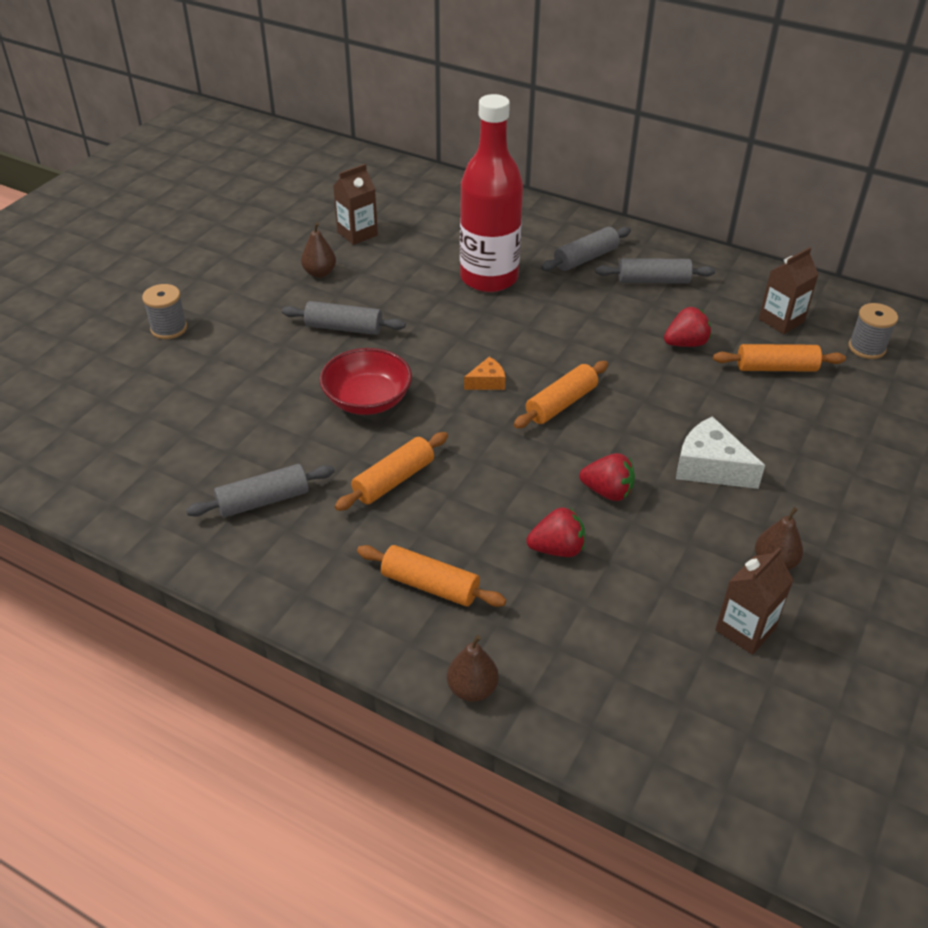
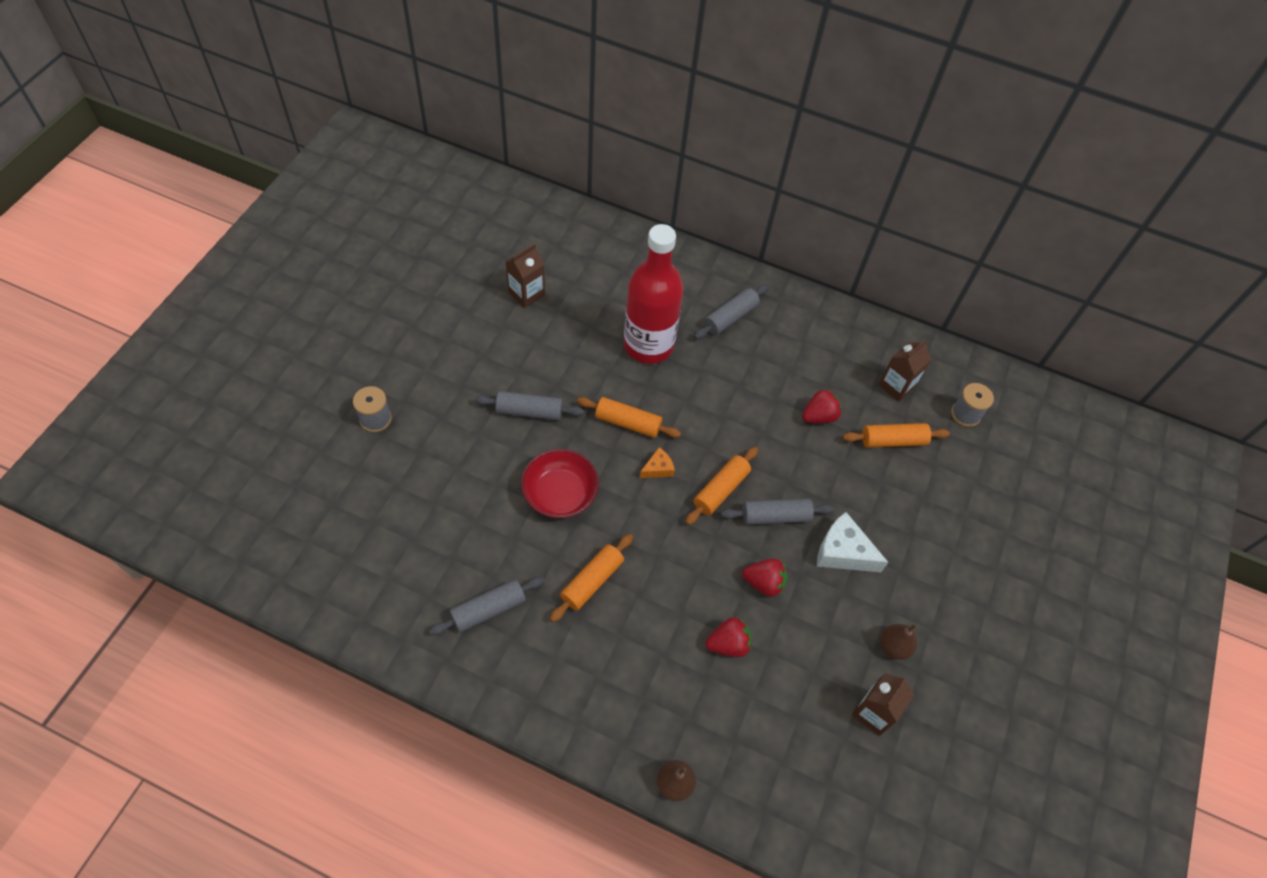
camera: 10 degrees left, 15 degrees up
(319, 273) = (499, 345): brown pear -> none
(430, 585) = (632, 687): orange rolling pin -> orange rolling pin (628, 423)
(653, 281) = (789, 343): grey rolling pin -> grey rolling pin (775, 516)

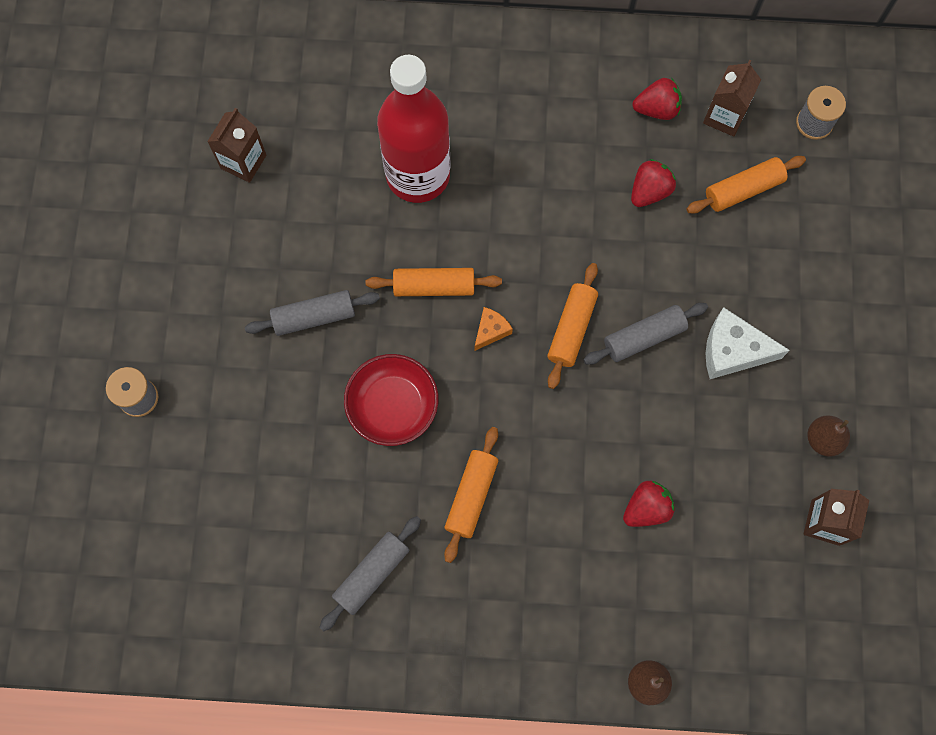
camera: 15 degrees left, 15 degrees up
(730, 317) = (500, 99): grey rolling pin -> none
(764, 583) = (659, 422): red strawberry -> red strawberry (656, 109)

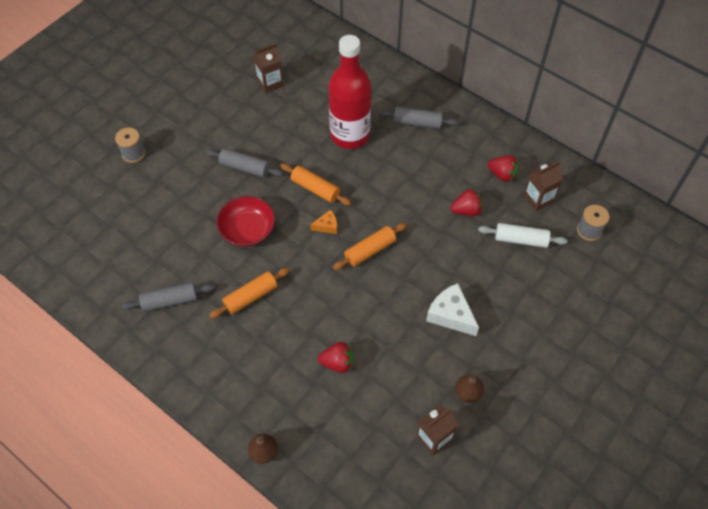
camera: 35 degrees right, 15 degrees down
(644, 337) = (406, 278): grey rolling pin -> grey rolling pin (417, 123)
(743, 190) = (520, 240): orange rolling pin -> white rolling pin

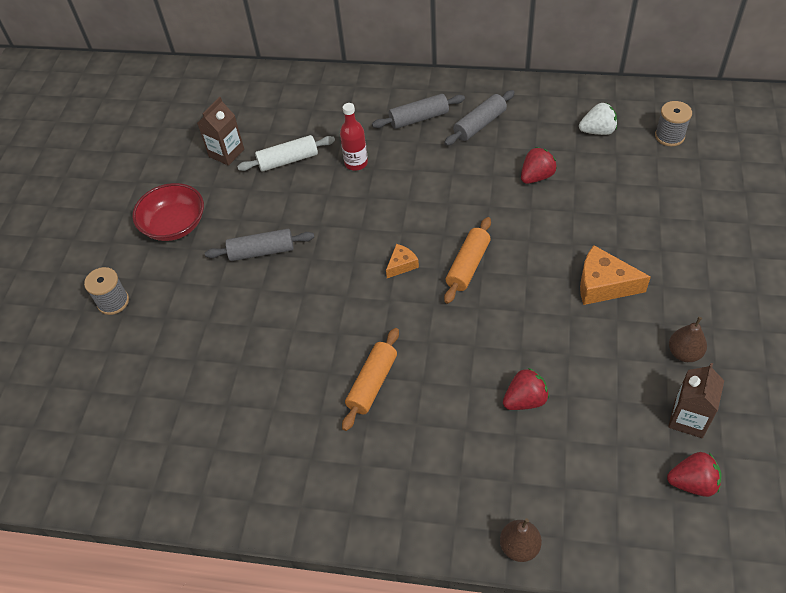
camera: 25 degrees left, 5 degrees down
(170, 301) = (278, 441): grey rolling pin -> grey rolling pin (480, 124)
(248, 230) = (315, 315): red bowl -> red bowl (174, 225)
(315, 189) = (359, 234): orange rolling pin -> none
(350, 135) = (356, 163): red bottle -> red bottle, size x0.47
(450, 315) = (603, 285): white cheese -> orange cheese
(502, 174) = (544, 126): red strawberry -> red strawberry (692, 482)
(520, 240) = (612, 177): white rolling pin -> white rolling pin (288, 160)
(538, 199) = (597, 131): brown carton -> white strawberry

